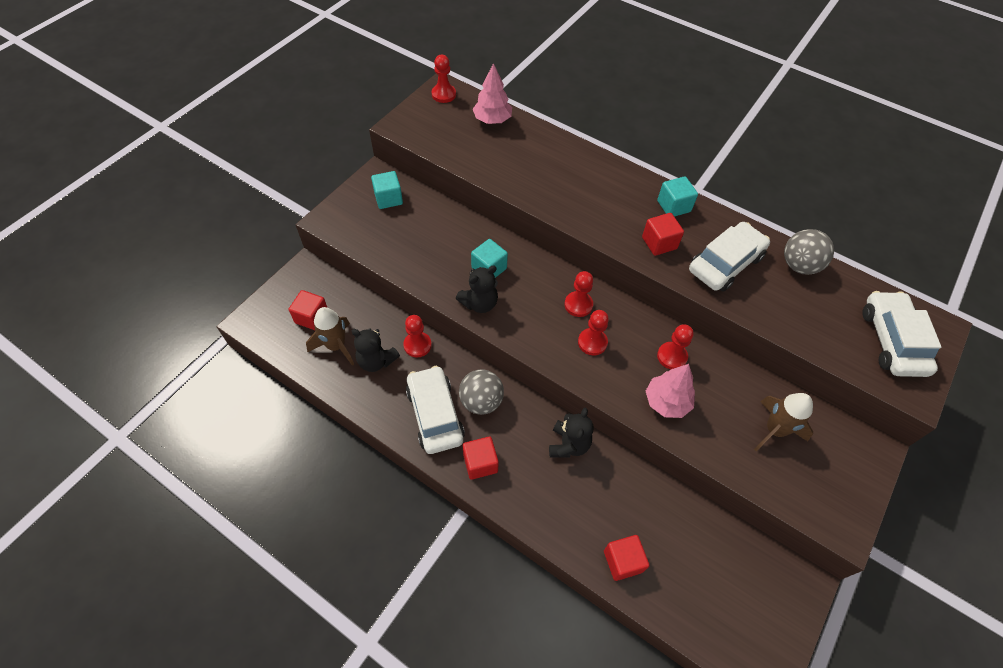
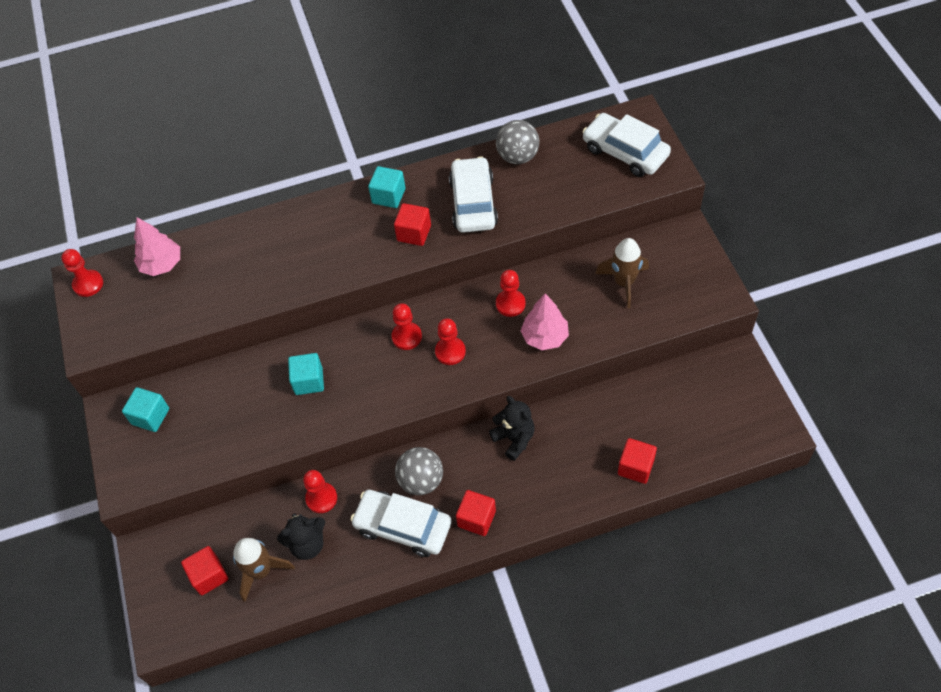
camera: 45 degrees left, 0 degrees up
(479, 303) = (338, 412): black teddy bear -> none

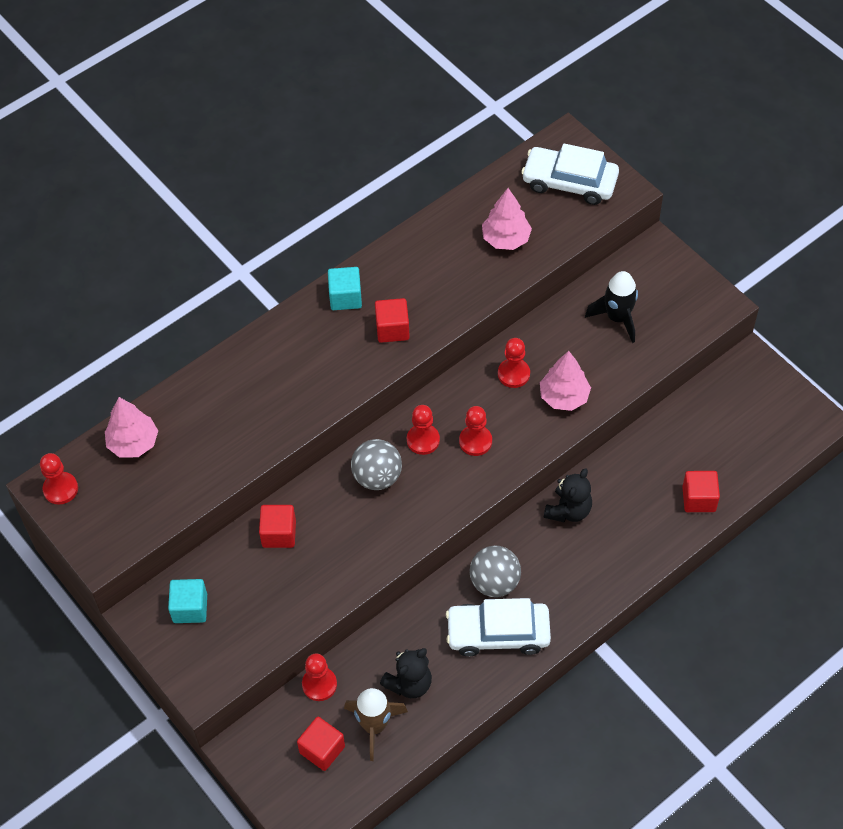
camera: 25 degrees left, 0 degrees up
(309, 381) = (343, 517): turquoise cube -> none
(321, 498) = (400, 634): red pawn -> red pawn (319, 684)
(473, 203) = (439, 279): white car -> none
(476, 519) = (567, 600): red cube -> red cube (279, 534)
(514, 439) = (568, 510): black teddy bear -> black teddy bear turned 90 degrees clockwise
(518, 156) = (461, 217): grey ball -> grey ball (377, 477)
(547, 185) = (506, 239): none -> pink tree
(624, 282) = (617, 318): brown rocket -> black rocket

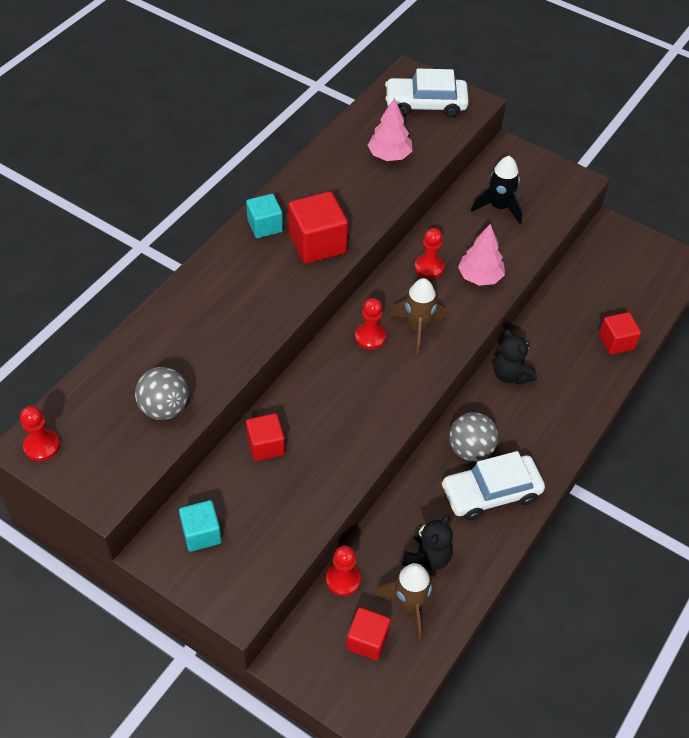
camera: 20 degrees left, 5 degrees down
(133, 443) = (104, 388): pink tree -> none
(377, 477) = (340, 376): grey ball -> grey ball (164, 408)
(392, 329) = (317, 244): red cube -> red cube, size x1.58
(475, 441) = (417, 328): red pawn -> brown rocket
(568, 510) = (510, 375): black teddy bear -> black teddy bear turned 135 degrees clockwise

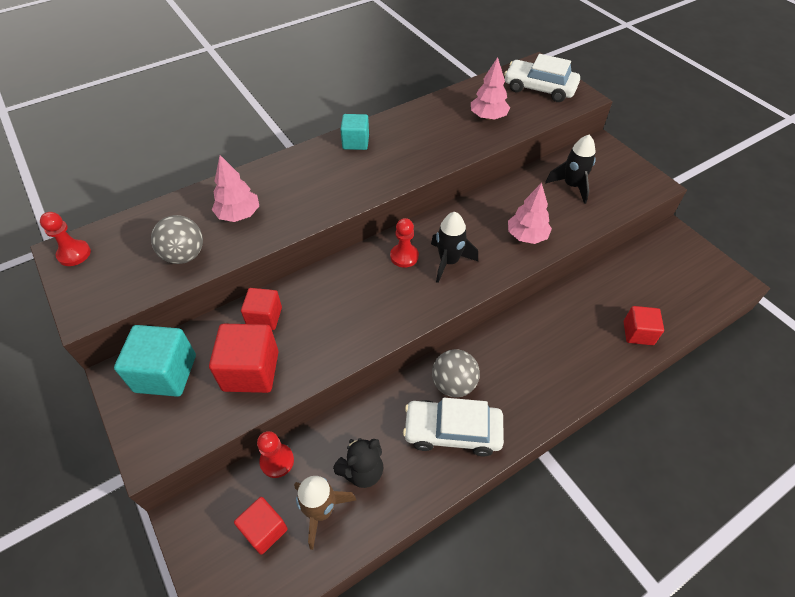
camera: 25 degrees right, 0 degrees up
(191, 347) = (239, 215): none -> pink tree
(201, 534) = (166, 373): turquoise cube -> turquoise cube, size x1.58
(317, 244) = (389, 166): red cube -> red cube (251, 371)
(417, 328) = (449, 262): brown rocket -> black rocket
(429, 267) = (485, 216): red pawn -> none
(510, 375) = (523, 330): black teddy bear -> none

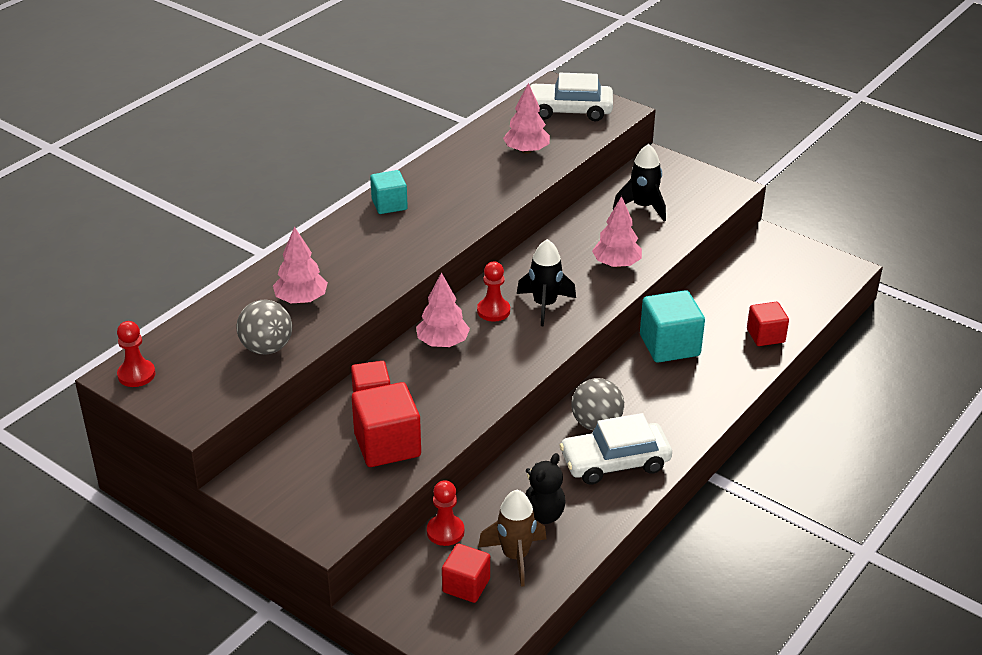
camera: 20 degrees left, 15 degrees down
(166, 373) = (295, 469): turquoise cube -> turquoise cube (669, 345)
(348, 277) = (443, 343): none -> pink tree

